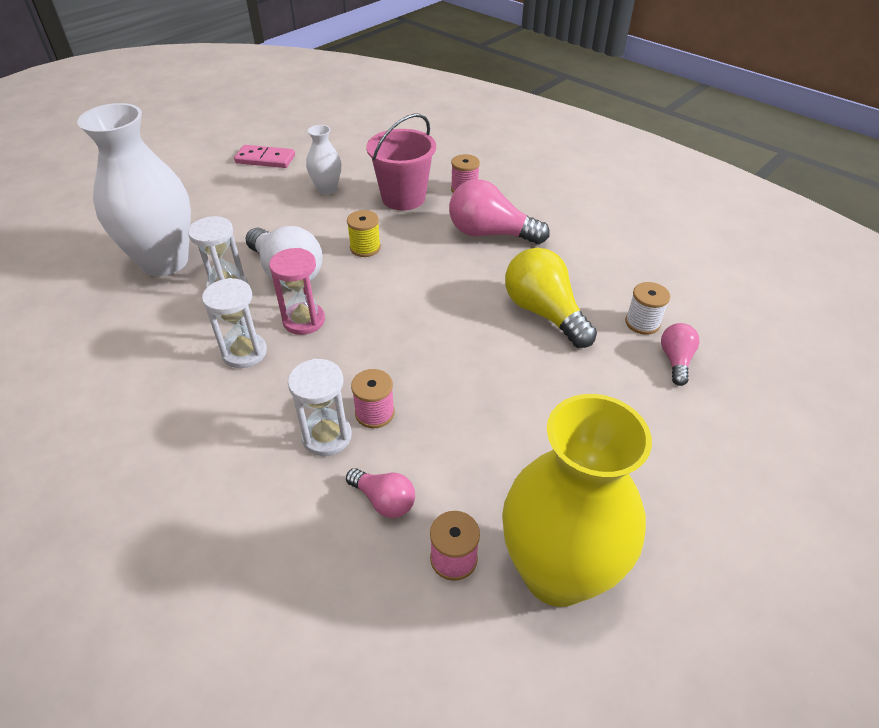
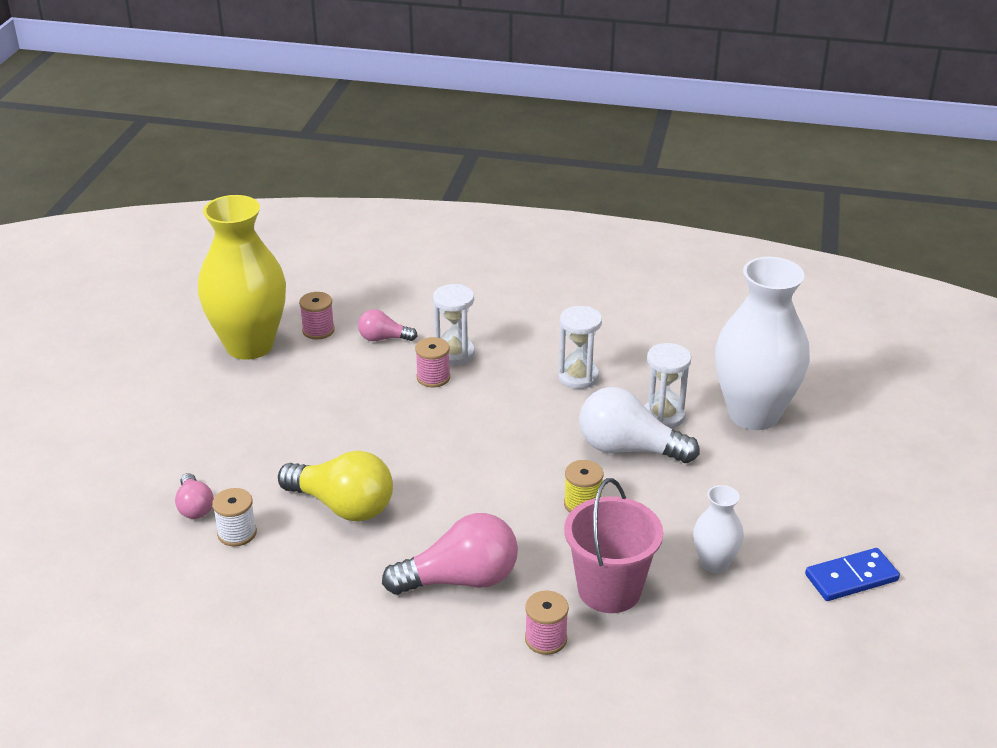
camera: 150 degrees right, 10 degrees down
(265, 159) = (851, 577): pink domino -> blue domino
(304, 320) = (560, 415): pink hourglass -> none

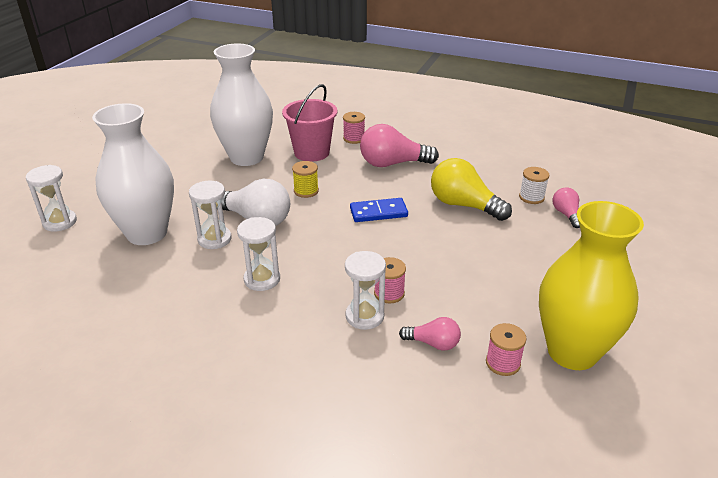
camera: 170 degrees left, 0 degrees up
(714, 563) = (246, 157): white vase -> white vase, size x2.11
(851, 577) = (179, 145): blue domino -> blue domino (378, 212)
(877, 416) = (60, 222): none -> white hourglass

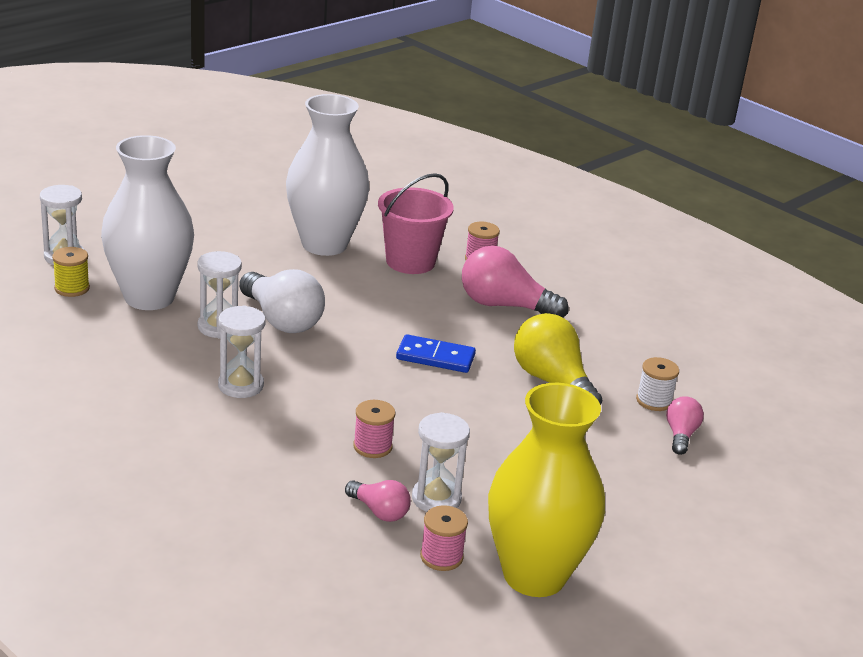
camera: 20 degrees right, 5 degrees down
(306, 191) = (366, 305): yellow spool -> yellow spool (72, 288)
(364, 316) = (325, 459): white hourglass -> white hourglass (436, 498)

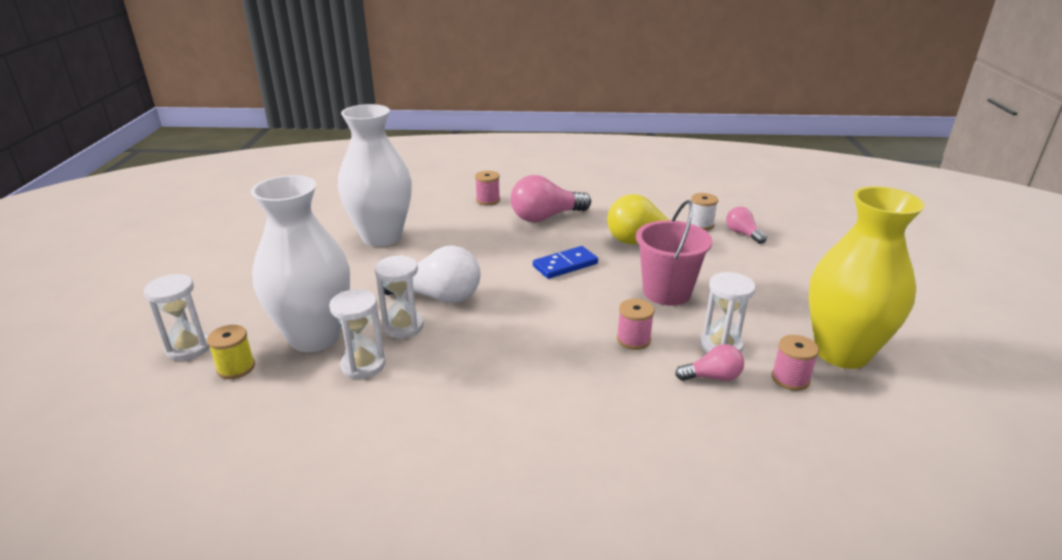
camera: 40 degrees left, 0 degrees up
(241, 385) = (488, 356): white hourglass -> white hourglass (363, 365)
(410, 261) = (452, 220): pink bucket -> pink bucket (667, 292)

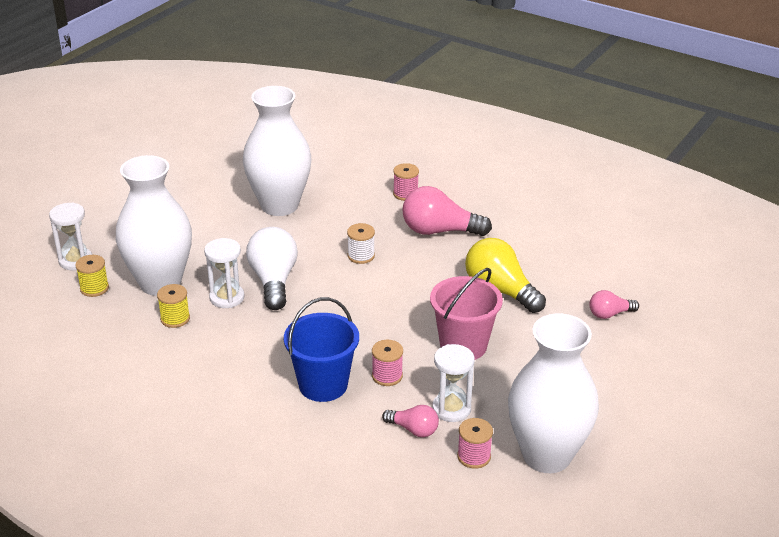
camera: 30 degrees right, 5 degrees up
(363, 365) = (175, 318): white hourglass -> yellow spool
(437, 297) = (273, 281): white light bulb -> white light bulb turned 135 degrees counterclockwise
(565, 265) = (404, 288): blue domino -> none
(584, 370) = (323, 385): none -> blue bucket
(700, 224) = (580, 289): white spool -> white spool (361, 256)
(742, 234) = (609, 314): pink light bulb -> pink light bulb turned 105 degrees counterclockwise
(841, 352) = (546, 455): yellow vase -> white vase

